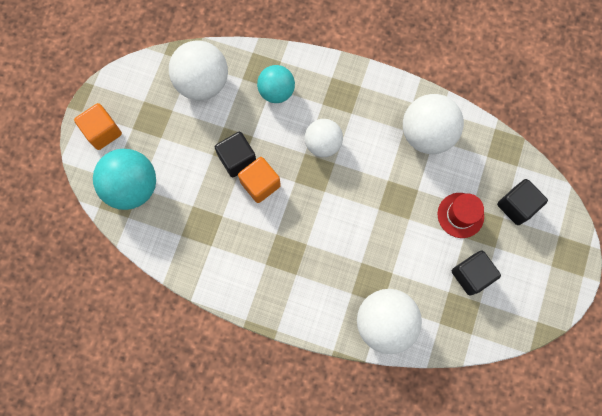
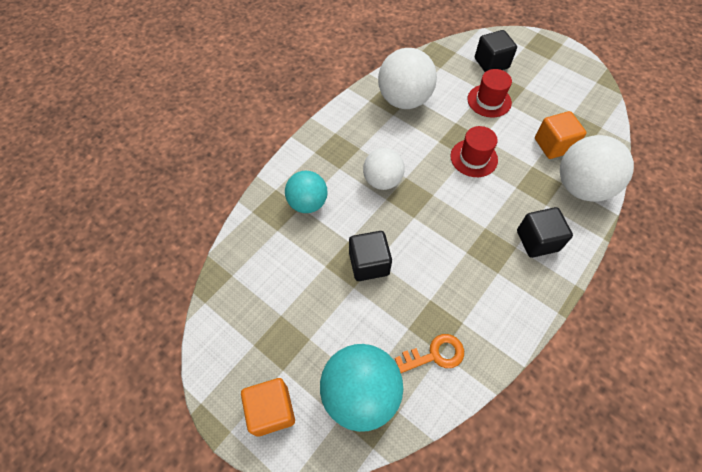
camera: 70 degrees left, 15 degrees down
(178, 231) = (435, 354): none -> orange key
(202, 83) = (262, 271): white ball -> none
(260, 184) = (405, 250): orange cube -> orange cube (553, 145)
(380, 217) = (474, 158): none -> red hat
(471, 275) = (547, 110): black cube -> black cube (537, 241)

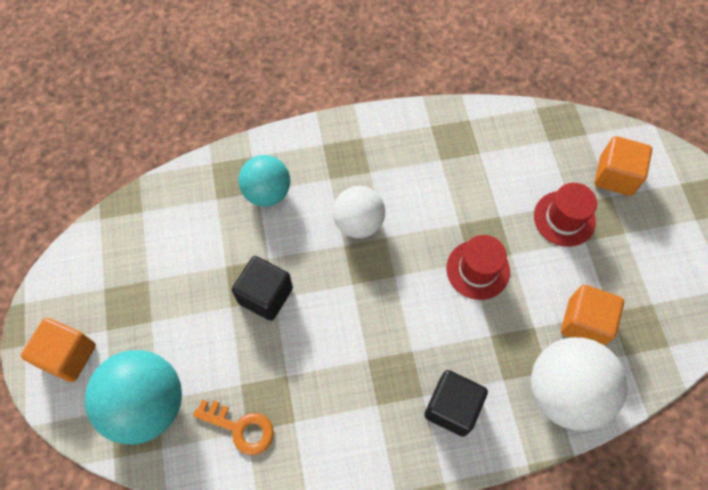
camera: 40 degrees right, 5 degrees up
(404, 100) = (469, 151): white ball -> none
(491, 63) = (615, 176): black cube -> orange cube

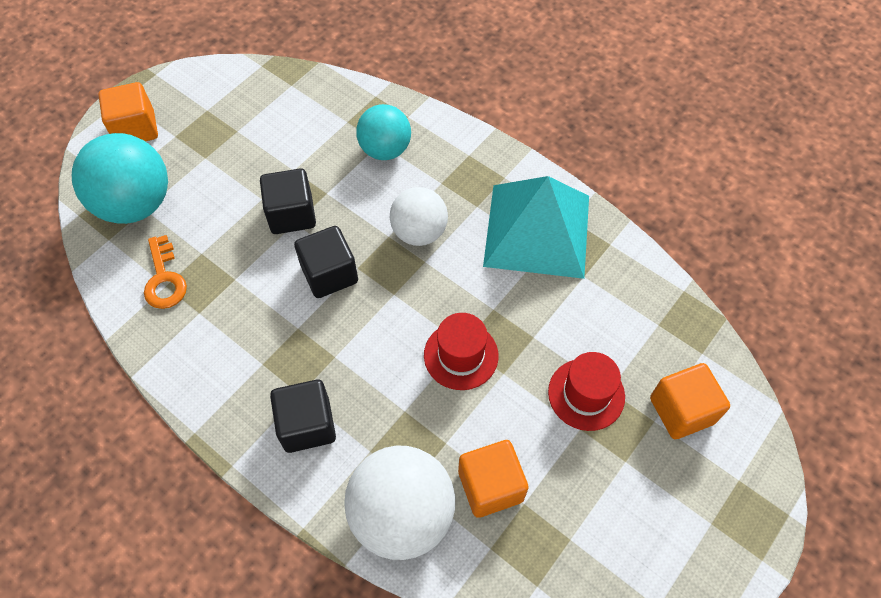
camera: 50 degrees right, 5 degrees down
(341, 306) = (329, 274): none -> black cube
(422, 151) = (537, 230): none -> turquoise pyramid

